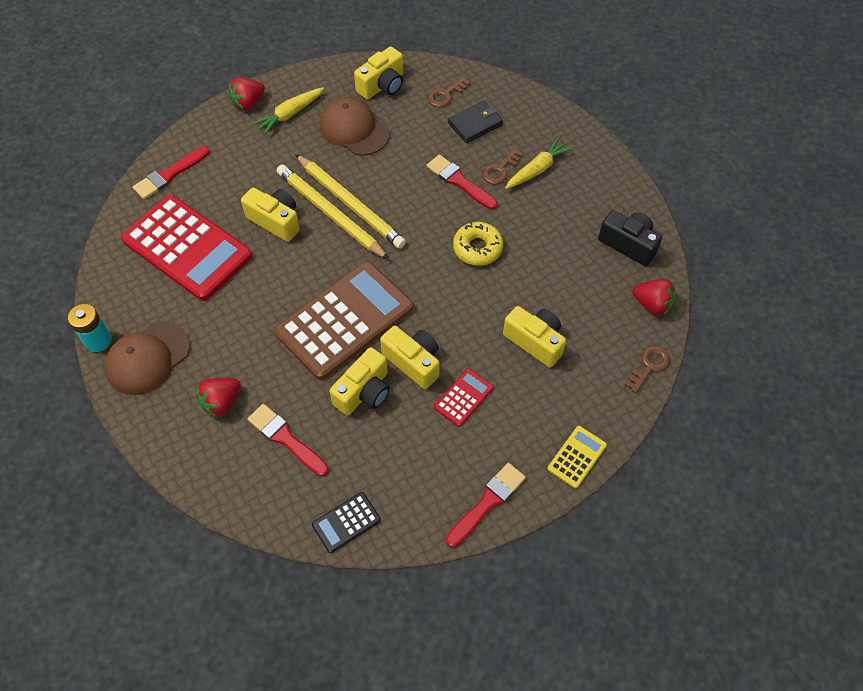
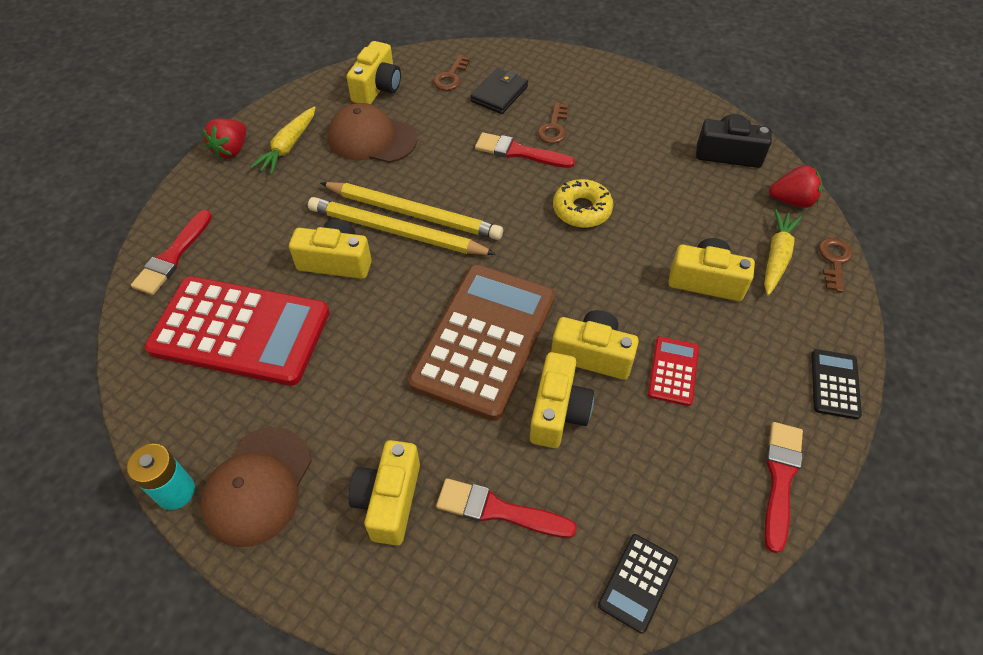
camera: 25 degrees left, 5 degrees down
(221, 402) = (389, 500): red strawberry -> yellow camera
(537, 169) = (591, 115): yellow carrot -> yellow carrot (776, 256)
(577, 457) = (834, 384): yellow calculator -> black calculator

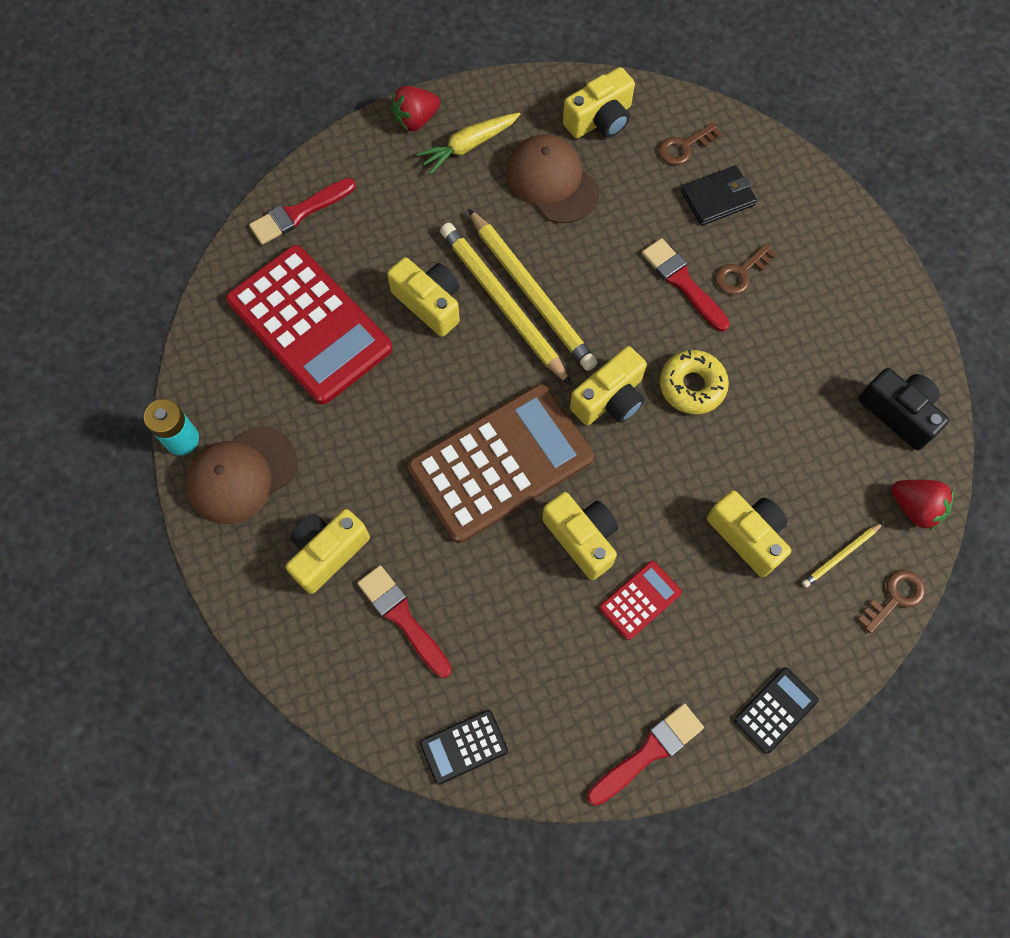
camera: 35 degrees right, 15 degrees up
(558, 412) = (512, 569): yellow camera -> yellow camera (610, 399)
(776, 256) = (840, 556): yellow carrot -> yellow pencil

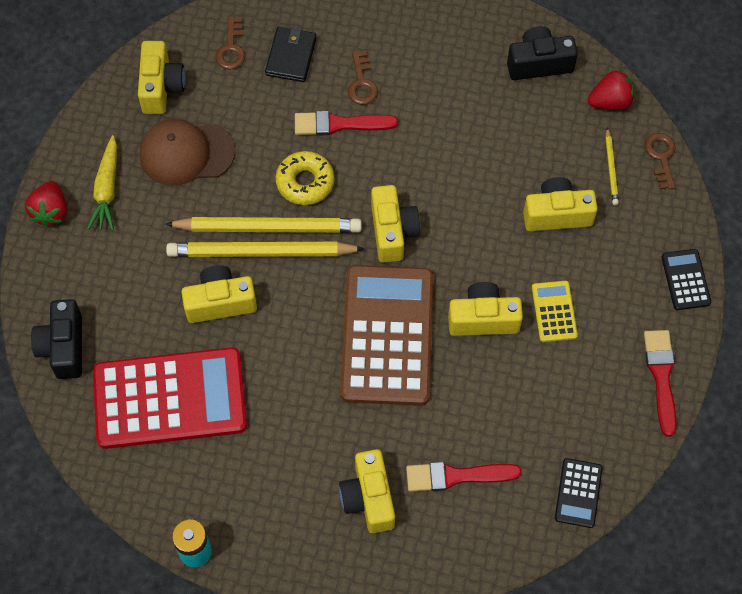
camera: 55 degrees left, 5 degrees down
(241, 475) = (259, 523): brown cap -> none
(299, 213) = (63, 347): red brush -> black camera
(640, 600) = (554, 311): red calculator -> yellow calculator
(692, 386) = (423, 173): yellow donut -> yellow donut (305, 182)

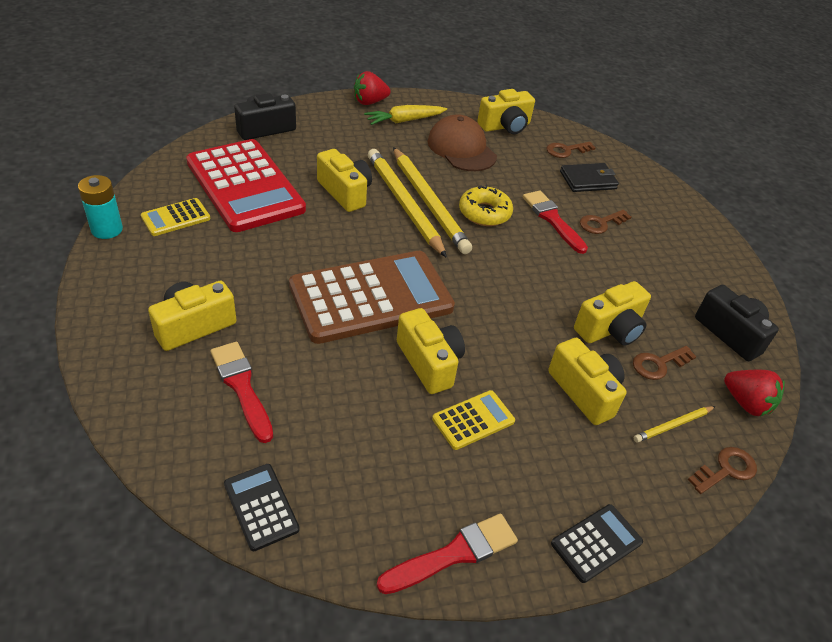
camera: 60 degrees right, 20 degrees down
(200, 480) = (176, 218): none -> yellow calculator
(392, 231) = (477, 275): yellow camera -> yellow camera (610, 329)
(550, 141) = (658, 364): none -> brown key
(578, 493) = (261, 506): black calculator -> black calculator turned 75 degrees clockwise

